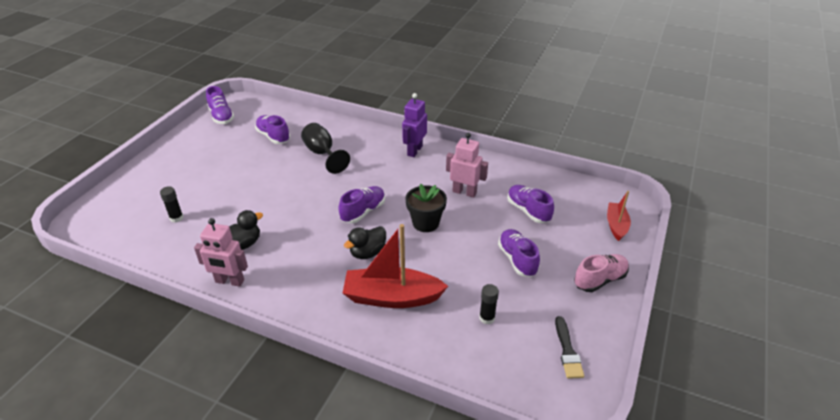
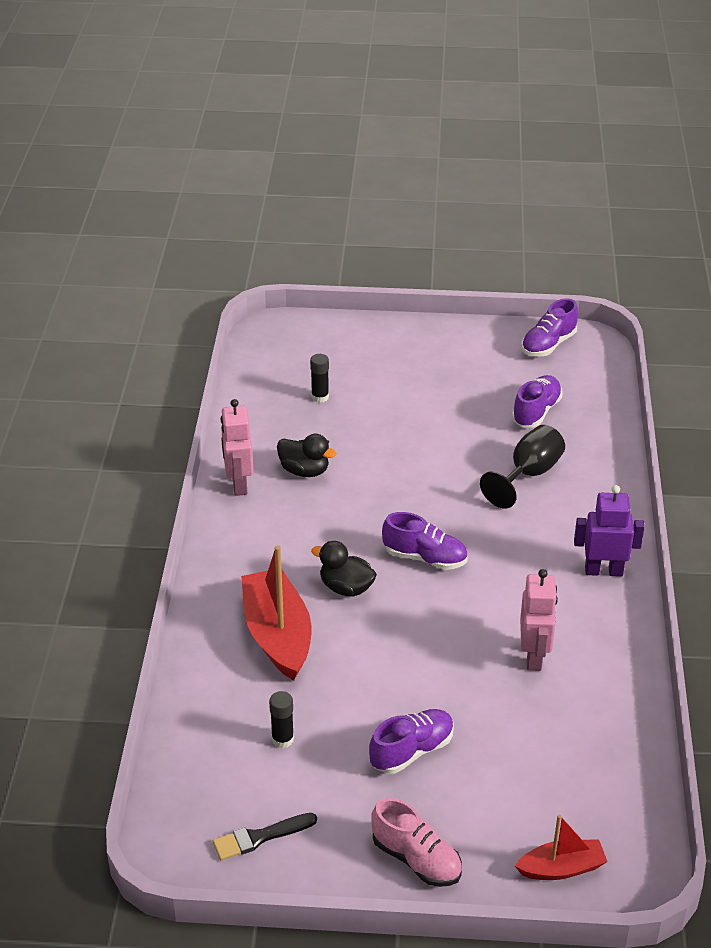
camera: 70 degrees right, 0 degrees up
(425, 223) = (437, 630): black flower pot -> none
(528, 211) = (533, 744): purple shoe -> none

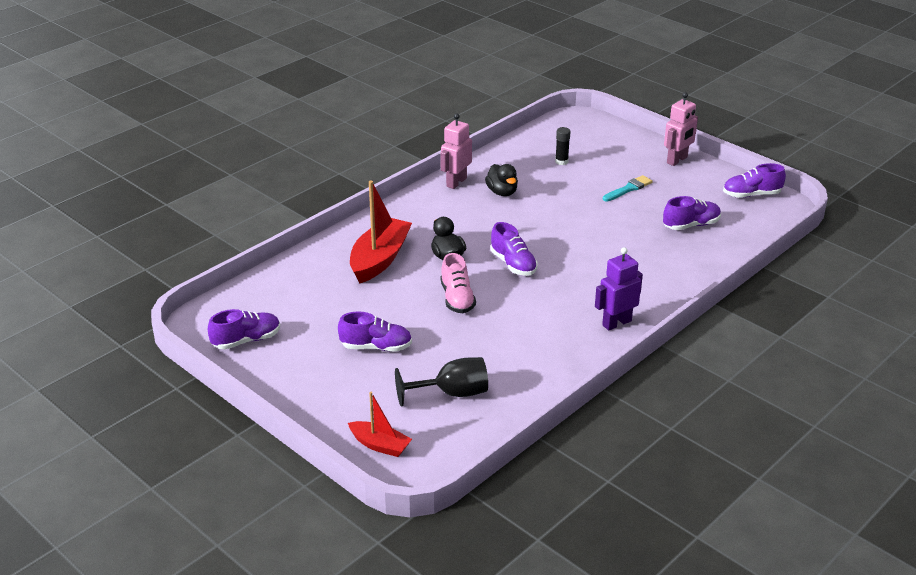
camera: 40 degrees right, 5 degrees down
(260, 837) = (246, 340): black brush -> purple shoe
(282, 739) = (317, 305): black glue stick -> none
(416, 859) = (309, 395): pink shoe -> pink shoe (457, 299)
(427, 397) = (628, 189): none -> turquoise brush
(528, 474) = (638, 254): black goblet -> black goblet (452, 393)
(534, 656) = (510, 341): pink robot -> pink robot (677, 160)
(603, 571) = (616, 323): purple robot -> purple robot turned 75 degrees counterclockwise

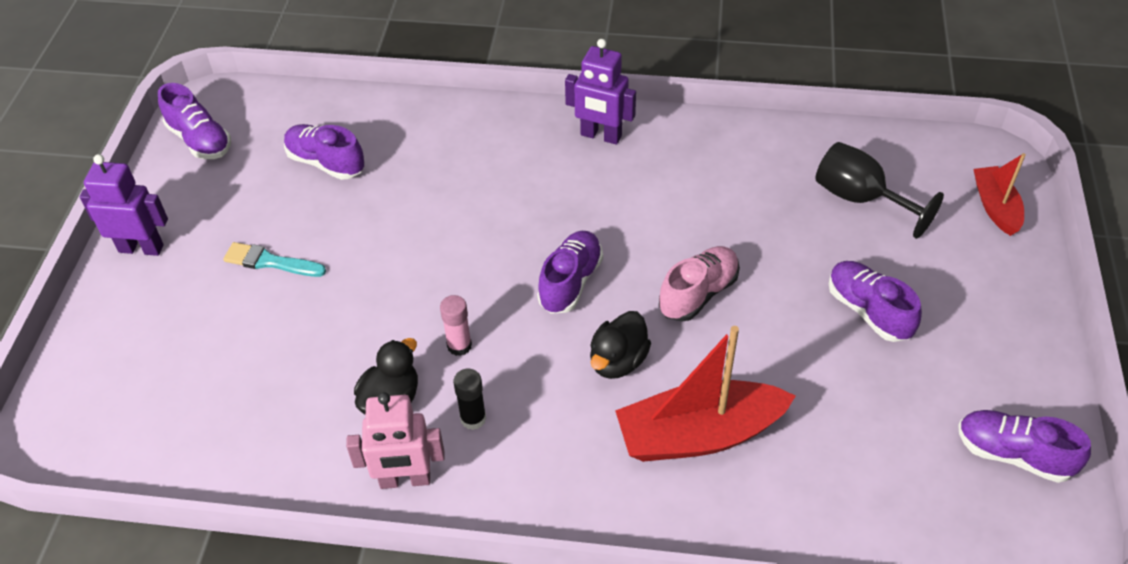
camera: 125 degrees left, 15 degrees up
(511, 219) = (459, 346): none -> pink glue stick
(561, 161) = (235, 379): black glue stick -> black glue stick (473, 418)
(677, 160) = (141, 248): pink robot -> purple robot

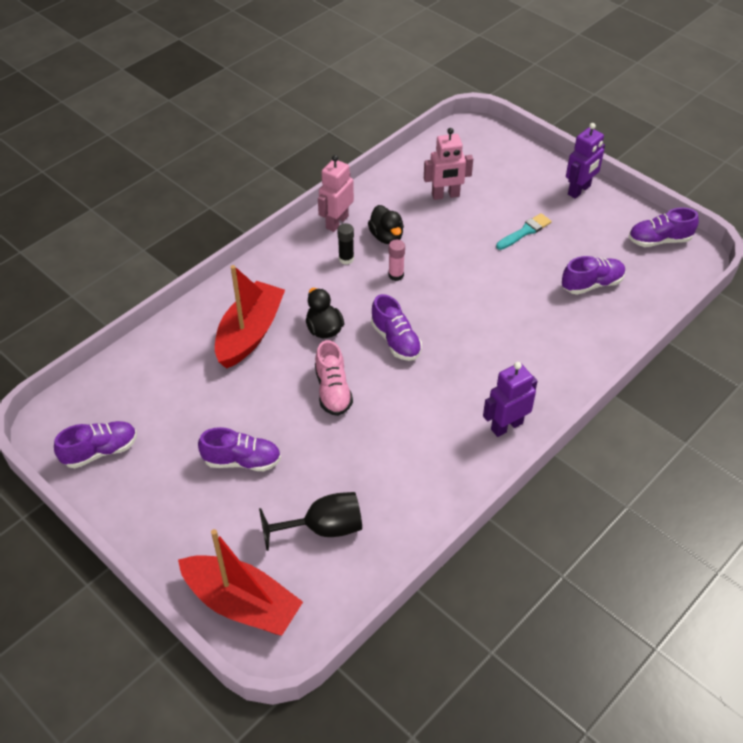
camera: 125 degrees right, 0 degrees up
(248, 383) = (445, 195): none -> pink robot
(995, 207) = (242, 603): red boat -> red boat, size x1.77

